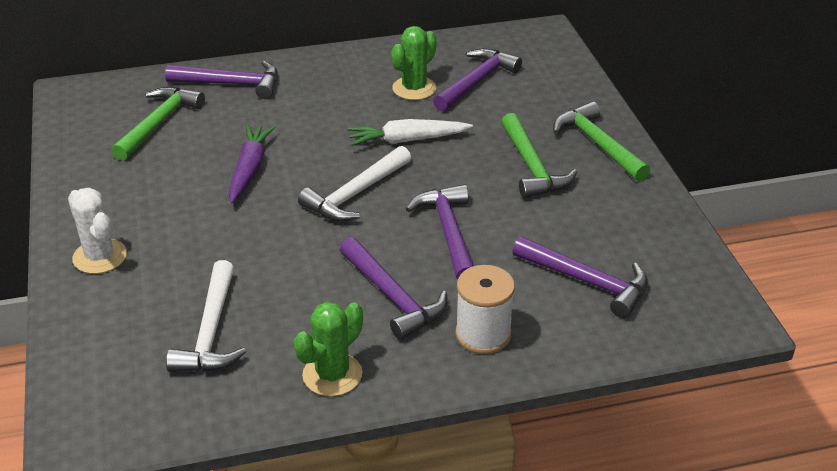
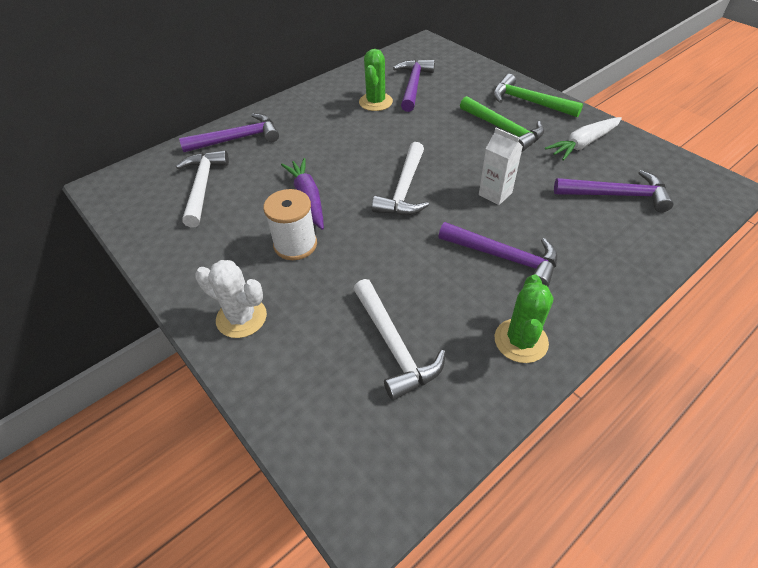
camera: 25 degrees left, 10 degrees up
(159, 123) = (202, 186): green hammer -> white hammer
(407, 140) = (404, 138): white carrot -> white carrot (583, 144)
(449, 232) = (495, 194): purple hammer -> white carton
(483, 334) = (592, 261): white spool -> white spool (295, 245)

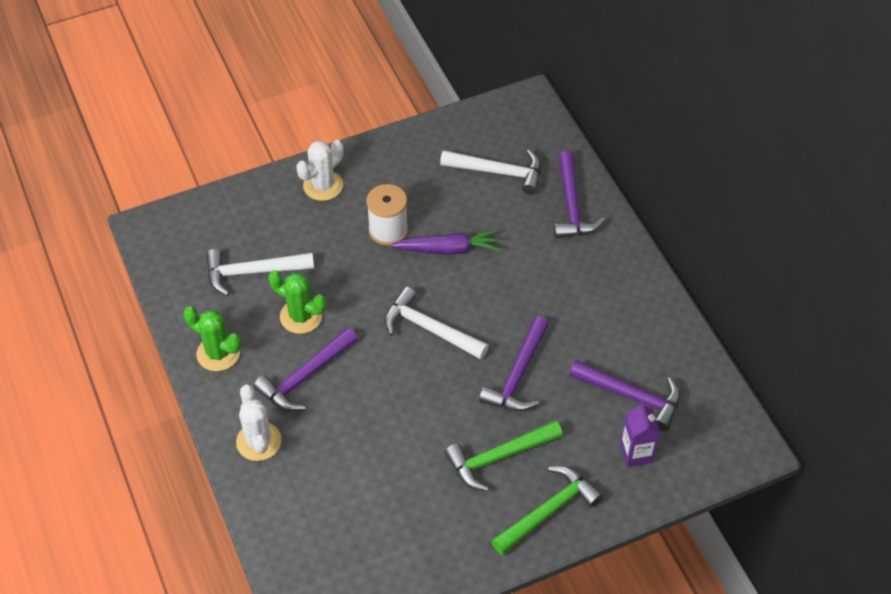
camera: 105 degrees right, 5 degrees up
(375, 102) = (604, 346): green cactus -> green cactus (301, 316)
(458, 77) = (636, 453): none -> purple carton
(495, 194) = (391, 404): white carton -> none
(583, 144) = (440, 527): white carrot -> none
(597, 270) = (258, 441): none -> white cactus
(617, 195) = (344, 513): purple hammer -> purple hammer (518, 375)

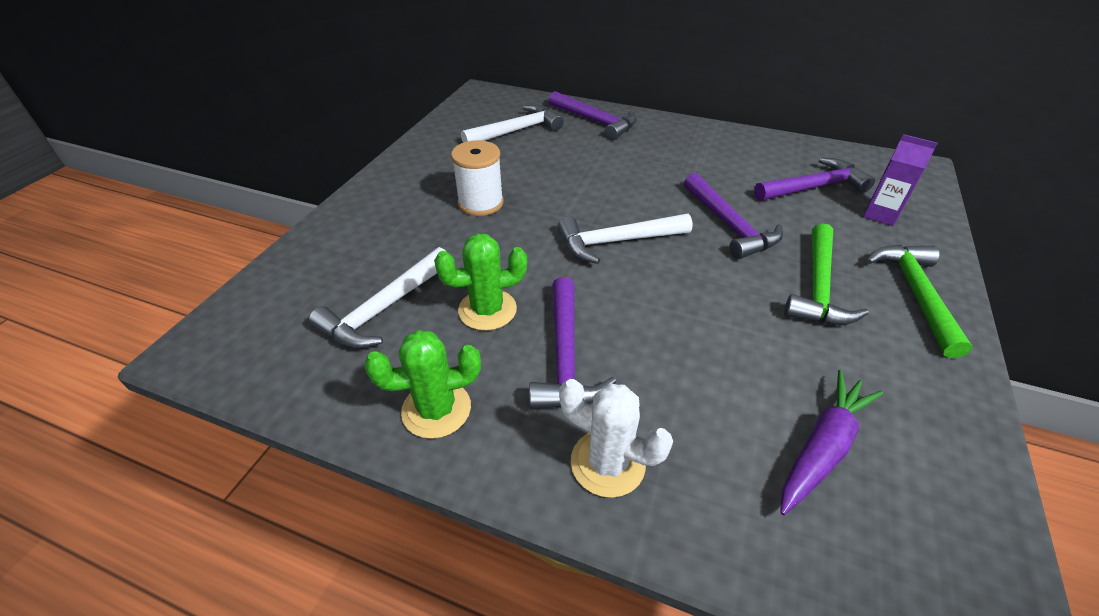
camera: 45 degrees left, 10 degrees down
(323, 185) = (377, 208): white cactus -> none
(448, 249) = (548, 187): purple carrot -> purple carrot (822, 447)

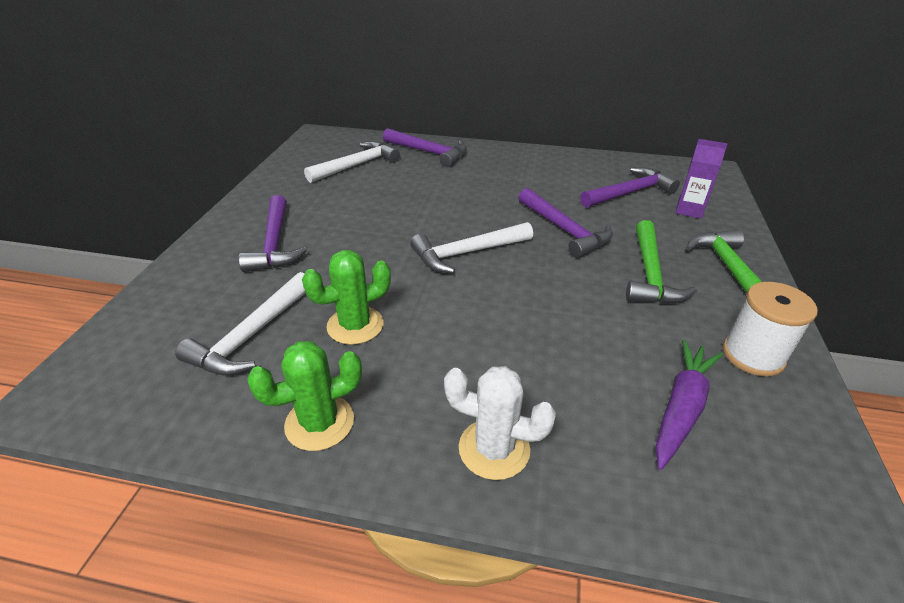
camera: 10 degrees left, 5 degrees down
(480, 203) = (333, 231): white spool -> white spool (753, 355)
(565, 357) = (437, 359): purple hammer -> purple hammer (275, 244)

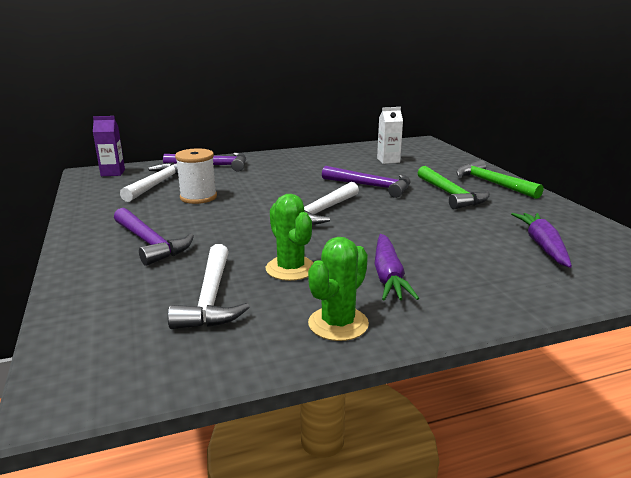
camera: 30 degrees left, 15 degrees down
(355, 325) = (290, 269): green cactus -> green cactus turned 60 degrees counterclockwise
(438, 377) = (388, 276): none -> purple carrot
(494, 449) = (469, 296): white cactus -> none
(630, 192) = (388, 160): purple hammer -> white carton
(689, 210) = (434, 162): purple carton -> purple carton (113, 173)
(753, 355) = (547, 214): white spool -> white spool (198, 197)

